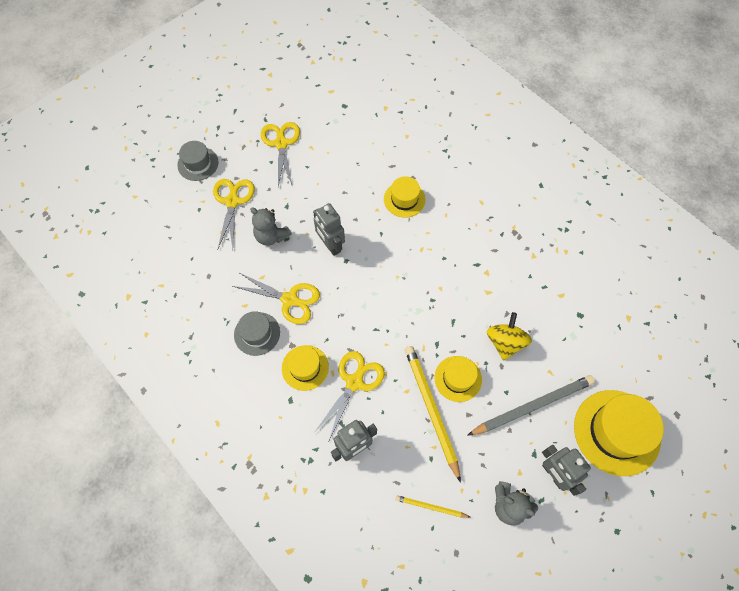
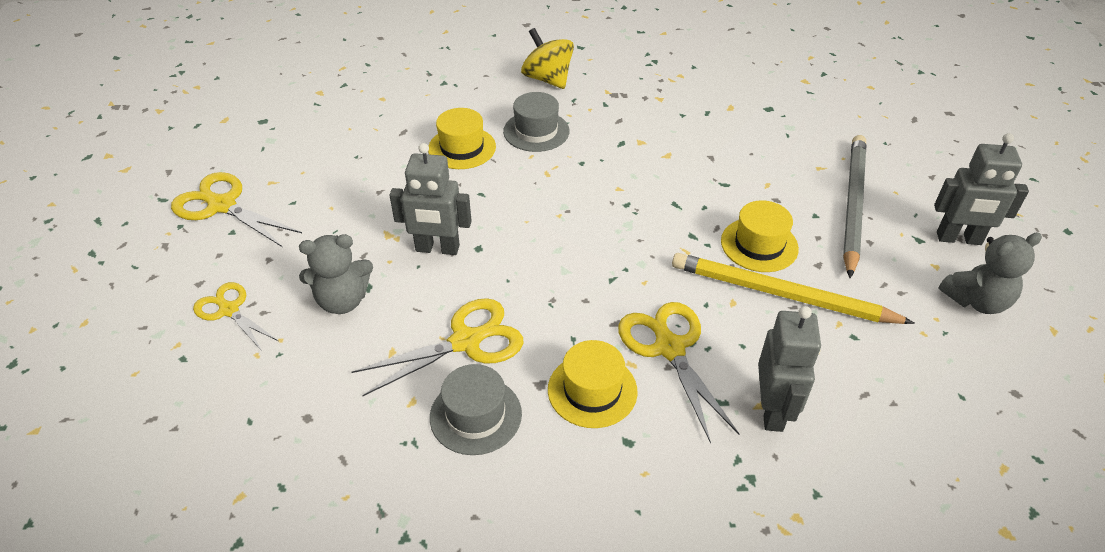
camera: 50 degrees left, 20 degrees down
(198, 164) = (110, 312): grey hat -> grey hat (536, 131)
(232, 201) = (229, 310): yellow scissors -> yellow scissors, size x0.65
(431, 507) = (928, 379): yellow pencil -> none
(505, 342) = (748, 179): yellow spinning top -> yellow spinning top (547, 79)
(616, 432) = (938, 162): yellow hat -> none

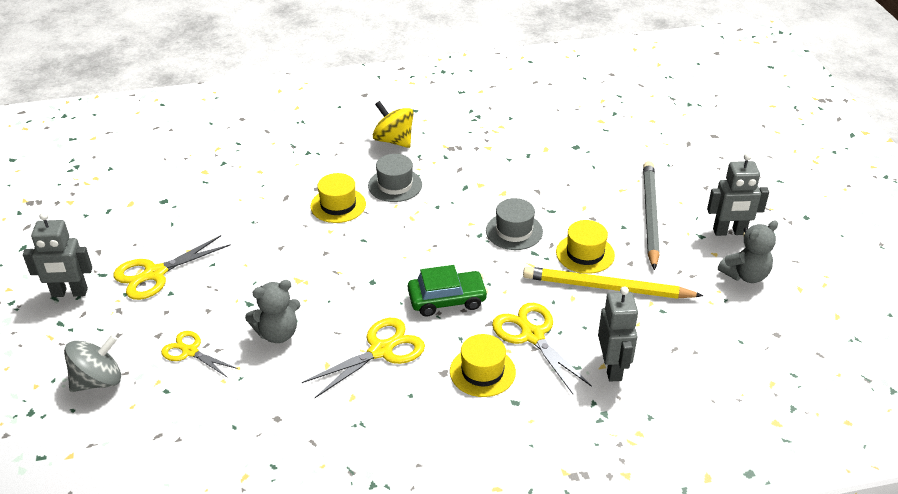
camera: 10 degrees left, 5 degrees down
(107, 333) = (98, 381): none -> grey spinning top
(222, 206) = (155, 273): yellow scissors -> yellow scissors turned 60 degrees counterclockwise
(437, 249) = (340, 286): grey robot -> grey robot (69, 293)
(475, 415) = (402, 400): grey hat -> grey hat (514, 231)
(567, 284) = (447, 300): none -> green car

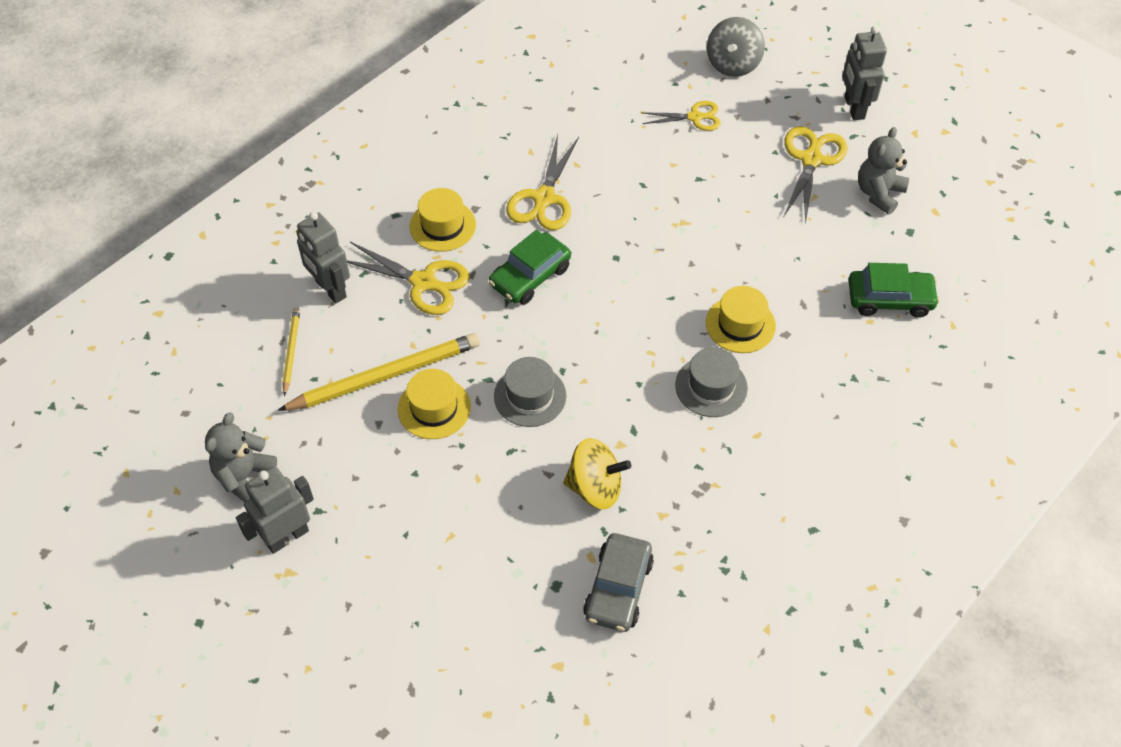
camera: 145 degrees right, 15 degrees up
(69, 293) = (854, 108): grey robot -> grey robot turned 60 degrees counterclockwise
(232, 175) = (889, 299): none -> green car
(277, 333) = (644, 167): grey teddy bear -> grey teddy bear (879, 193)
(394, 140) = (781, 456): yellow spinning top -> yellow spinning top (595, 487)
(542, 132) = (618, 589): none -> grey car
(649, 215) = (393, 509): grey pencil -> none
(671, 337) = (291, 351): none -> yellow pencil

